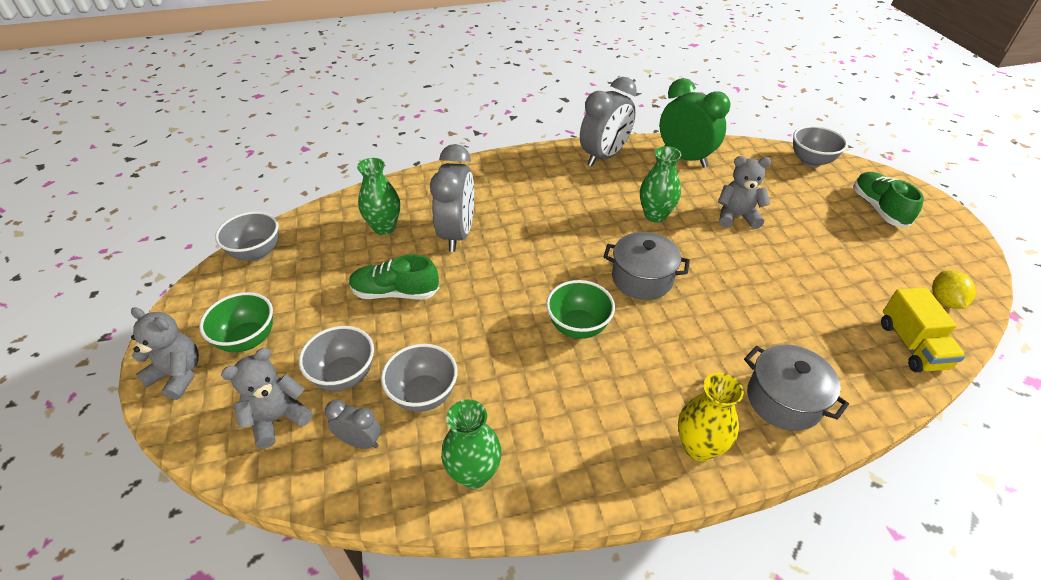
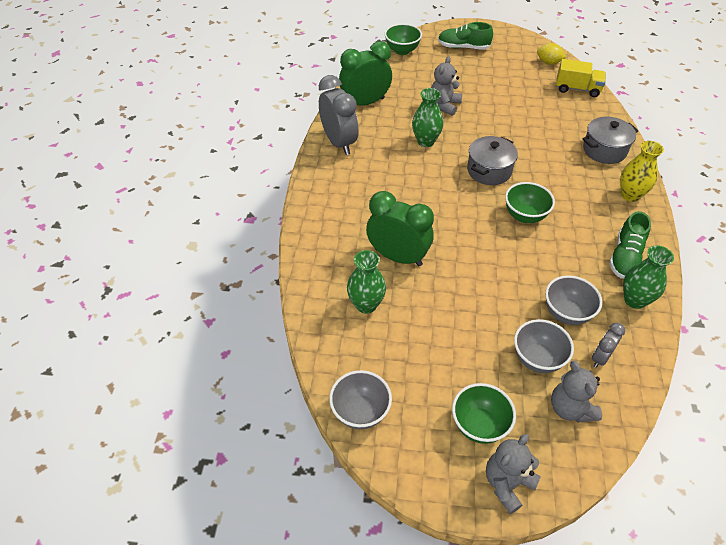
camera: 70 degrees left, 5 degrees up
(395, 292) = (455, 311): green shoe -> green shoe (625, 257)
(457, 234) = (398, 257): grey clock -> green clock
(811, 161) = (402, 51): grey bowl -> green bowl

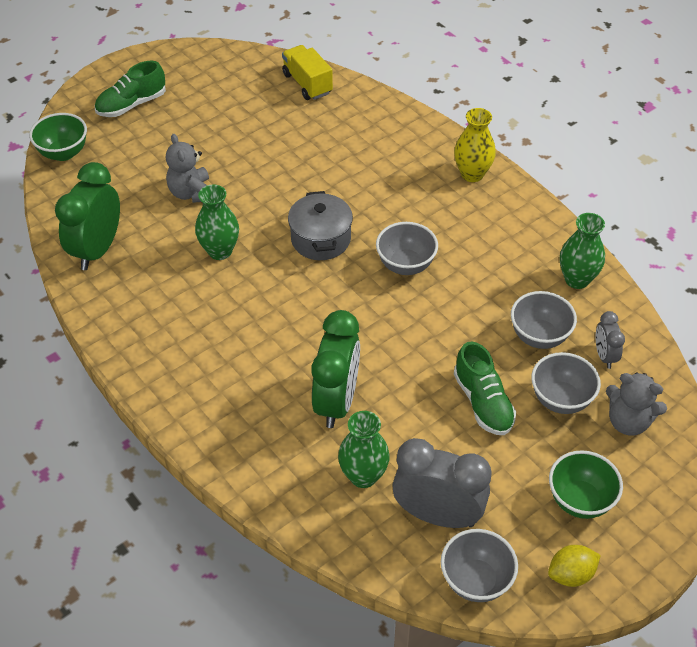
camera: 45 degrees left, 0 degrees up
(339, 143) = (125, 320): grey clock -> grey clock (438, 515)
(398, 257) = (337, 401): green clock -> green clock turned 120 degrees clockwise
(507, 483) = (650, 529): grey teddy bear -> none
(525, 216) = (405, 265): green bowl -> grey bowl
(548, 63) = (246, 68): yellow lemon -> yellow lemon (571, 574)
(577, 89) = (307, 84): yellow truck -> yellow truck turned 90 degrees counterclockwise
(604, 150) = (403, 140): grey pot -> none
(625, 257) = (530, 242): green shoe -> green shoe (483, 402)

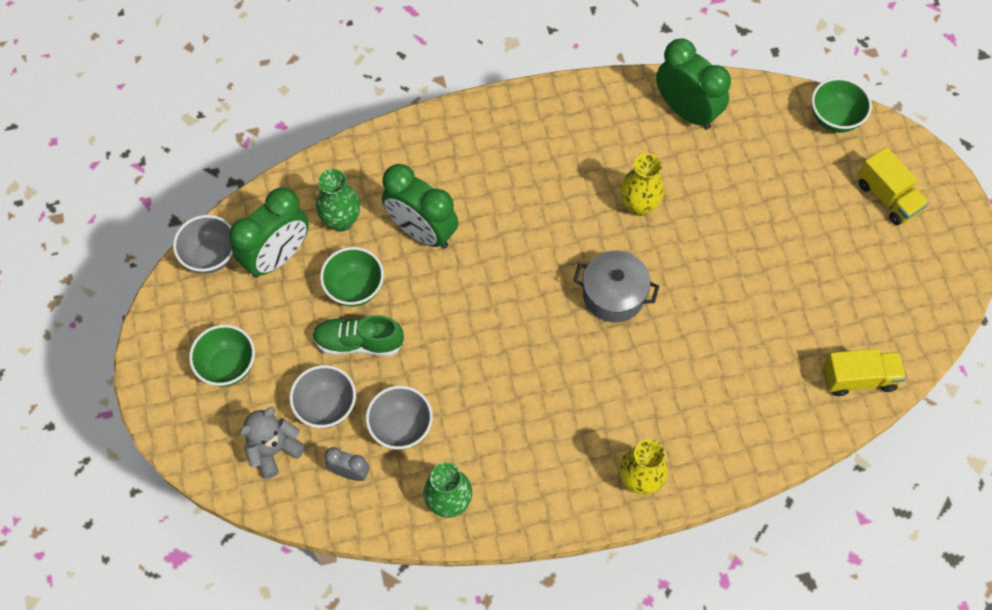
camera: 115 degrees right, 15 degrees up
(131, 105) = (887, 197): green shoe -> yellow truck
(192, 193) = (728, 208): grey teddy bear -> none
(220, 251) = (638, 205): green vase -> yellow vase
(405, 265) = (544, 354): grey bowl -> none
(431, 430) = (355, 288): none -> green bowl
(438, 515) = (278, 257): grey clock -> green clock
(571, 574) = (175, 324): yellow lemon -> none

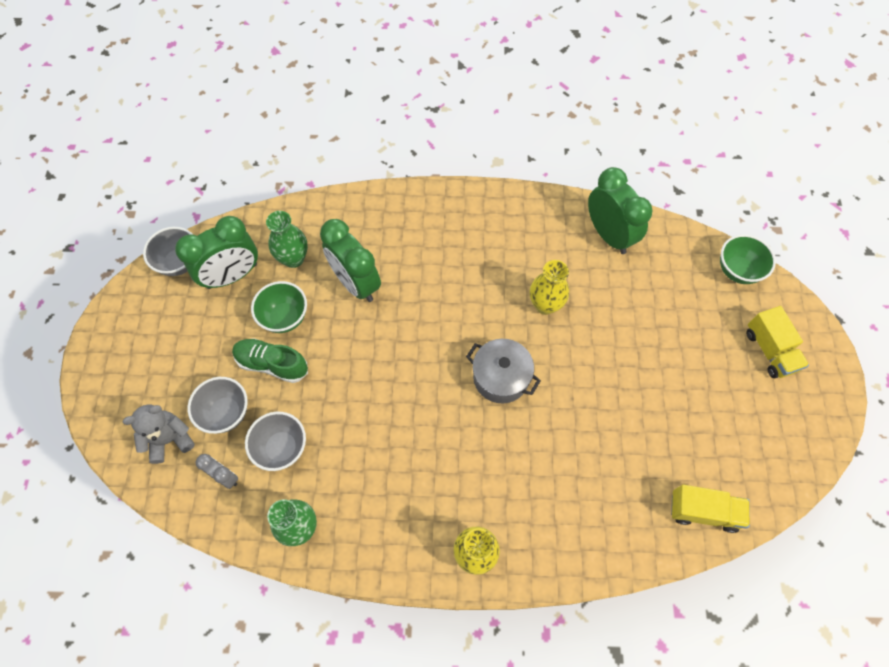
camera: 15 degrees right, 0 degrees up
(228, 366) = (159, 357): green bowl -> none

